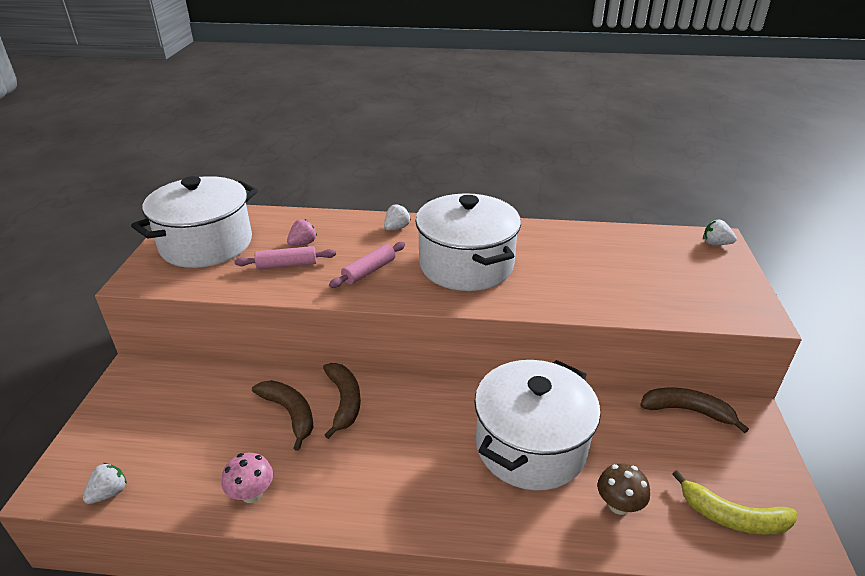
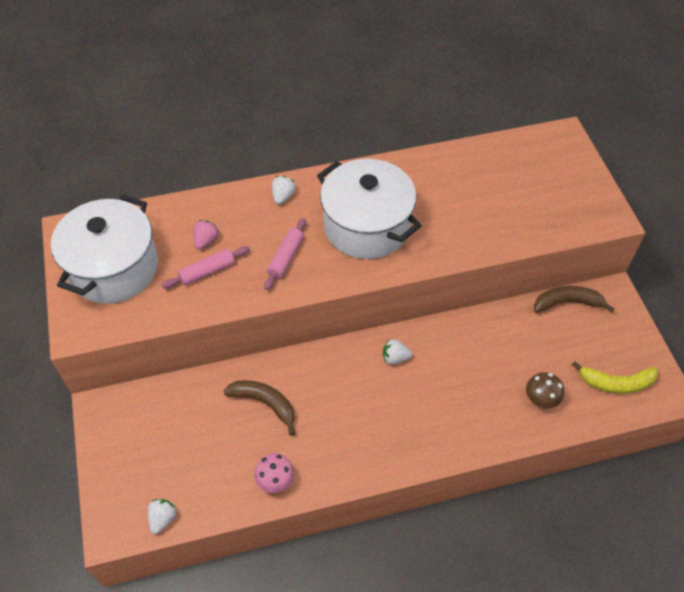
camera: 20 degrees left, 20 degrees up
(344, 401) = (303, 378): brown banana -> none
(530, 446) = (464, 371): white pot -> none
(715, 243) = (563, 141): white strawberry -> white strawberry (395, 358)

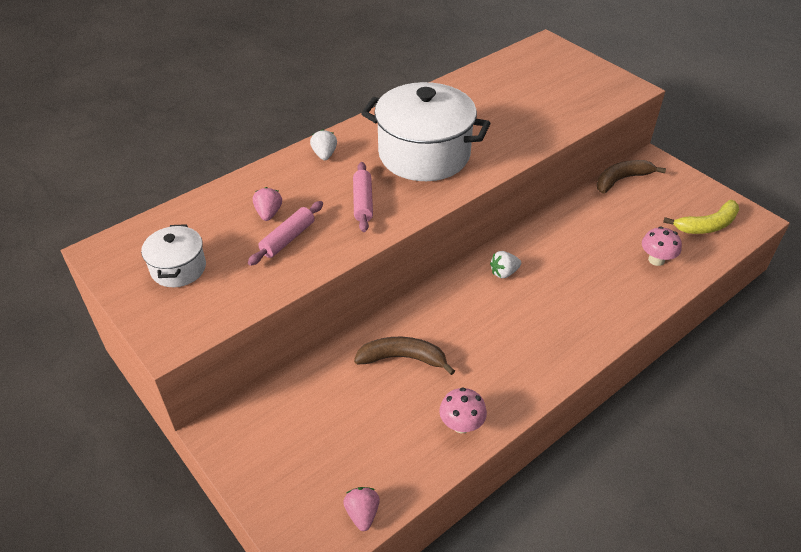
camera: 25 degrees left, 10 degrees down
(114, 268) = (178, 268): white pot -> white pot, size x0.51
(163, 518) = (362, 513): white strawberry -> pink strawberry
(541, 399) = (656, 260): brown mushroom -> pink mushroom

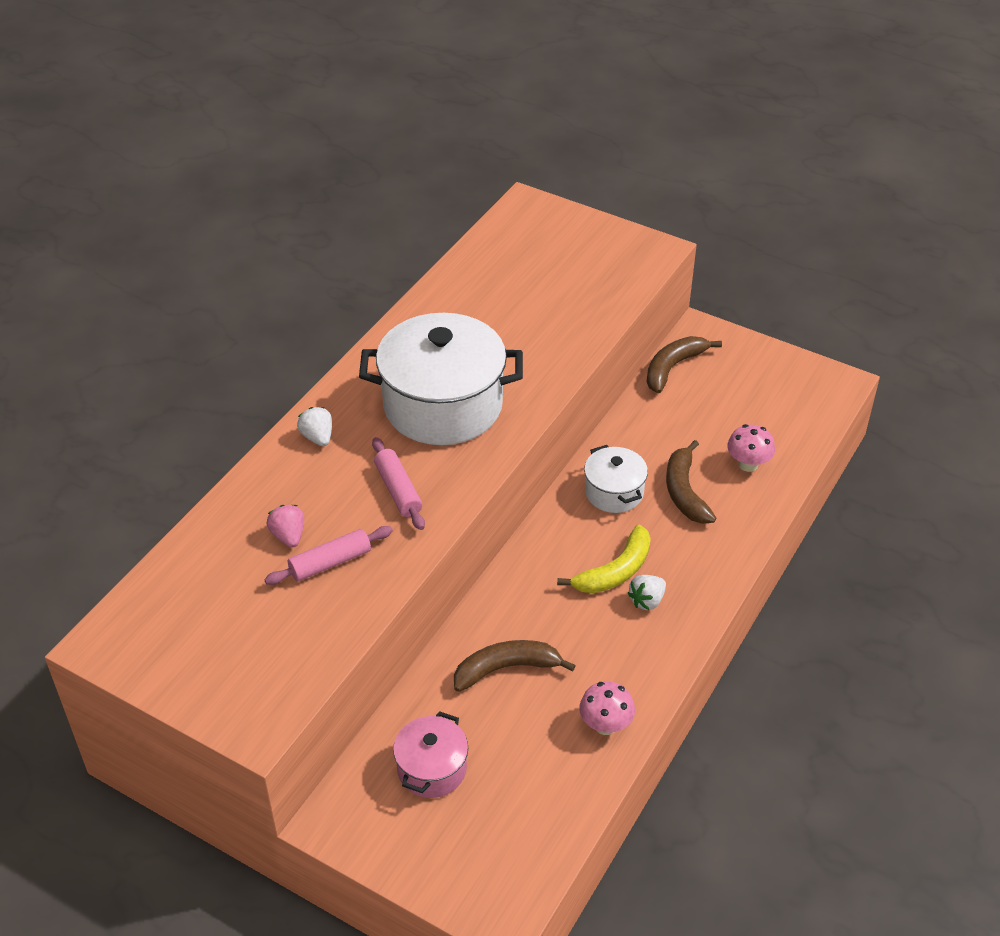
camera: 20 degrees left, 0 degrees up
(178, 268) = (215, 638): white pot -> white pot (614, 492)
(288, 239) = (330, 563): pink rolling pin -> pink rolling pin turned 45 degrees clockwise
(311, 417) = (432, 769): none -> pink pot
(362, 513) = (539, 855): pink strawberry -> none
(504, 272) = (580, 528): white strawberry -> white strawberry (647, 601)
(597, 267) = (685, 492): none -> brown banana
(707, 225) = (790, 404): yellow banana -> yellow banana (615, 571)

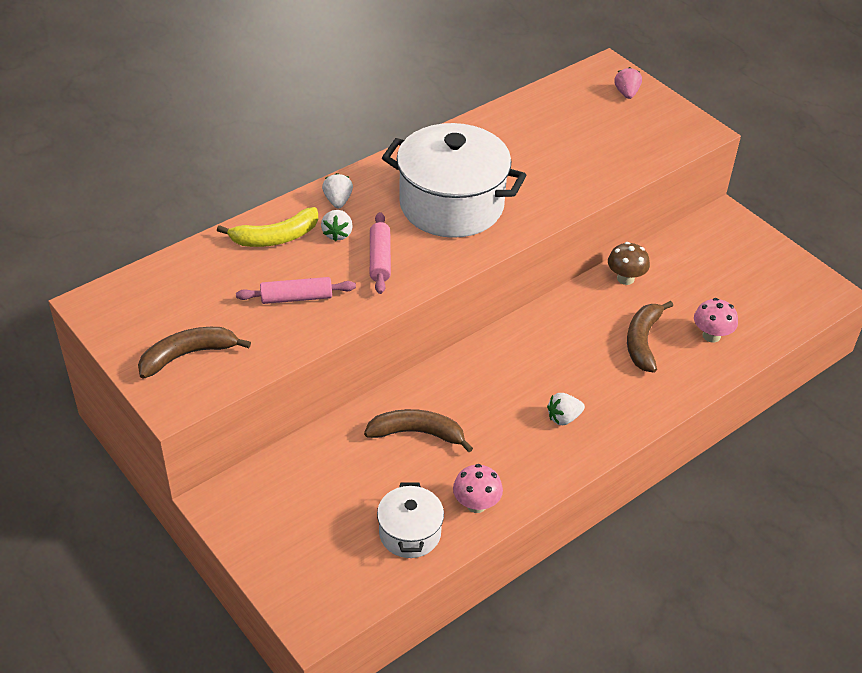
camera: 20 degrees right, 0 degrees up
(288, 536) = (275, 268): pink strawberry -> pink strawberry (626, 93)
(337, 475) = (337, 234): none -> white strawberry
(432, 769) = (317, 490): pink pot -> none
(614, 492) = (581, 323): white pot -> white pot (410, 533)
(615, 571) = (549, 386): yellow banana -> yellow banana (275, 237)
(634, 429) = (625, 278): none -> brown mushroom
(673, 368) = (685, 239): brown banana -> brown banana (187, 355)

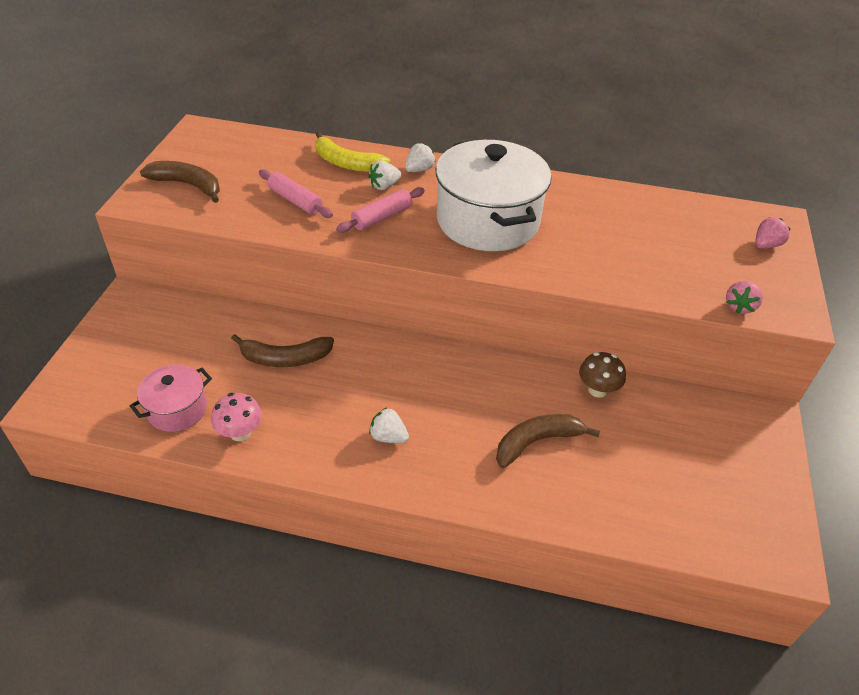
camera: 50 degrees right, 0 degrees up
(410, 533) = (177, 409): white pot -> pink pot
(417, 433) = (285, 358): brown banana -> brown banana turned 120 degrees clockwise
(671, 149) = (739, 306): none -> pink strawberry
(711, 335) = (603, 489): pink mushroom -> none

